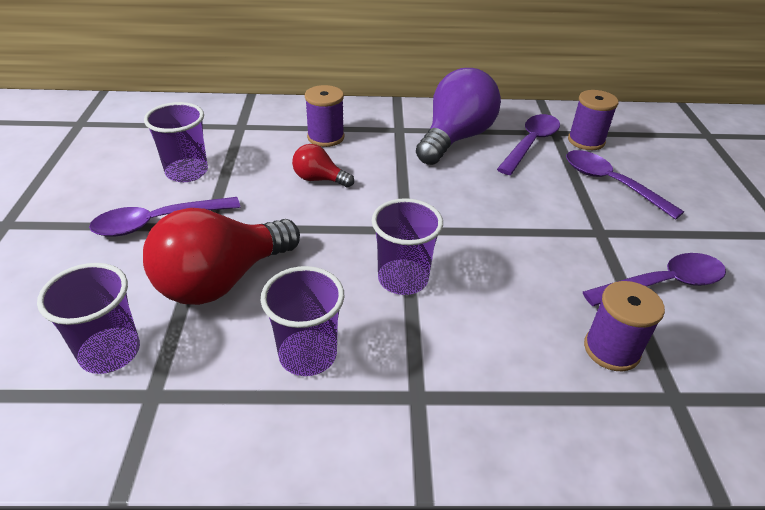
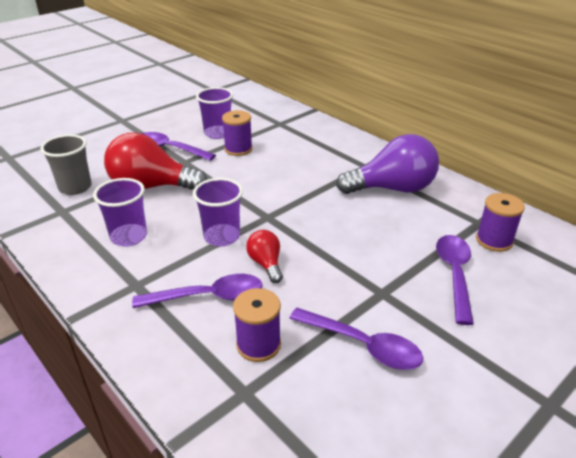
camera: 50 degrees right, 5 degrees down
(110, 352) = (75, 187): purple cup -> grey cup
(319, 179) = (270, 168): red light bulb -> red light bulb (266, 264)
(325, 137) = (313, 149): purple spool -> purple spool (238, 149)
(530, 144) = (442, 219): purple spoon -> purple spoon (208, 297)

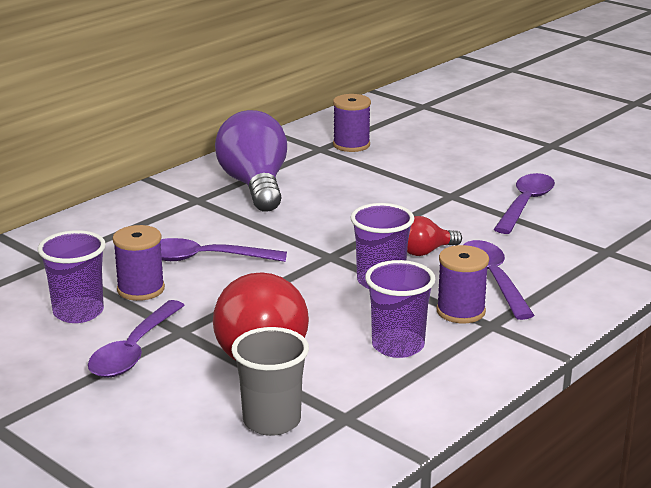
camera: 95 degrees left, 10 degrees down
(258, 345) = (548, 248): purple spool -> purple spool (460, 311)
(454, 274) = (411, 164): purple spoon -> purple spoon (204, 259)

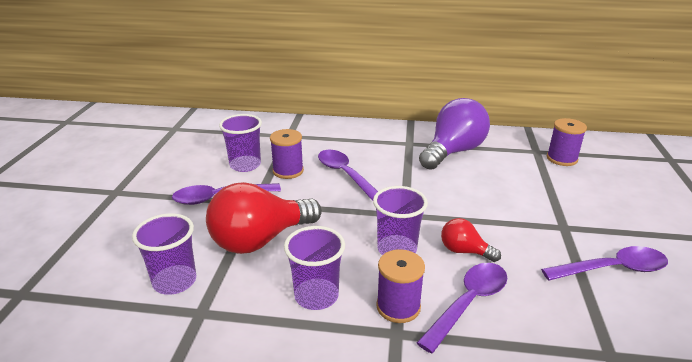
camera: 55 degrees right, 5 degrees up
(272, 421) = (175, 281): grey cup -> purple cup

